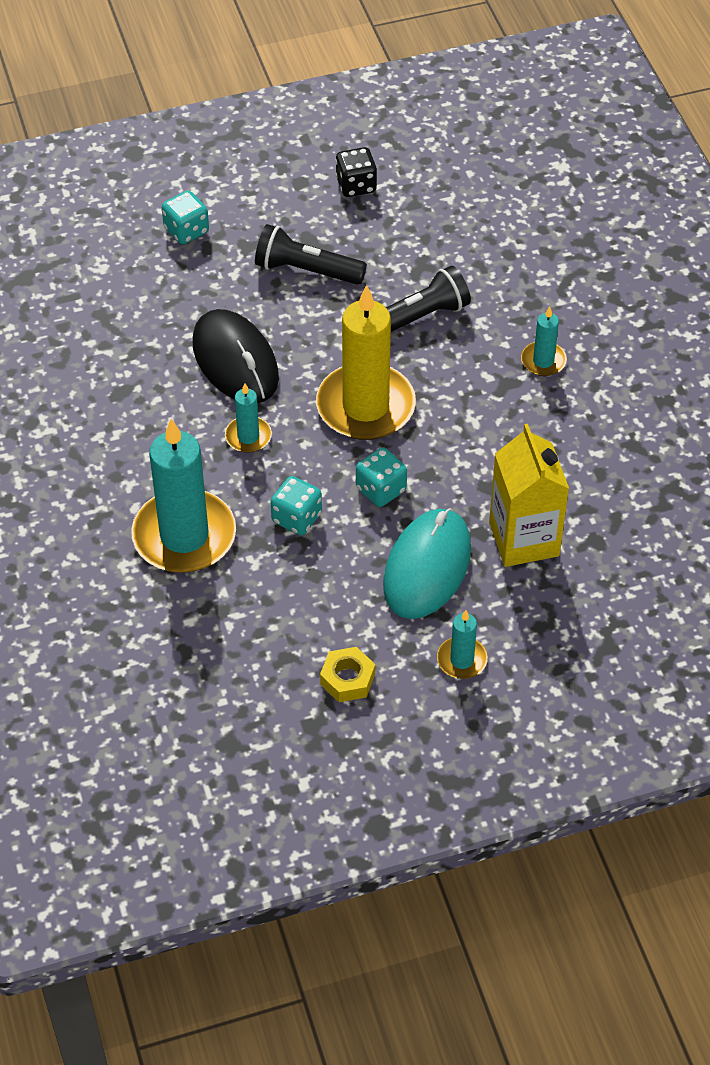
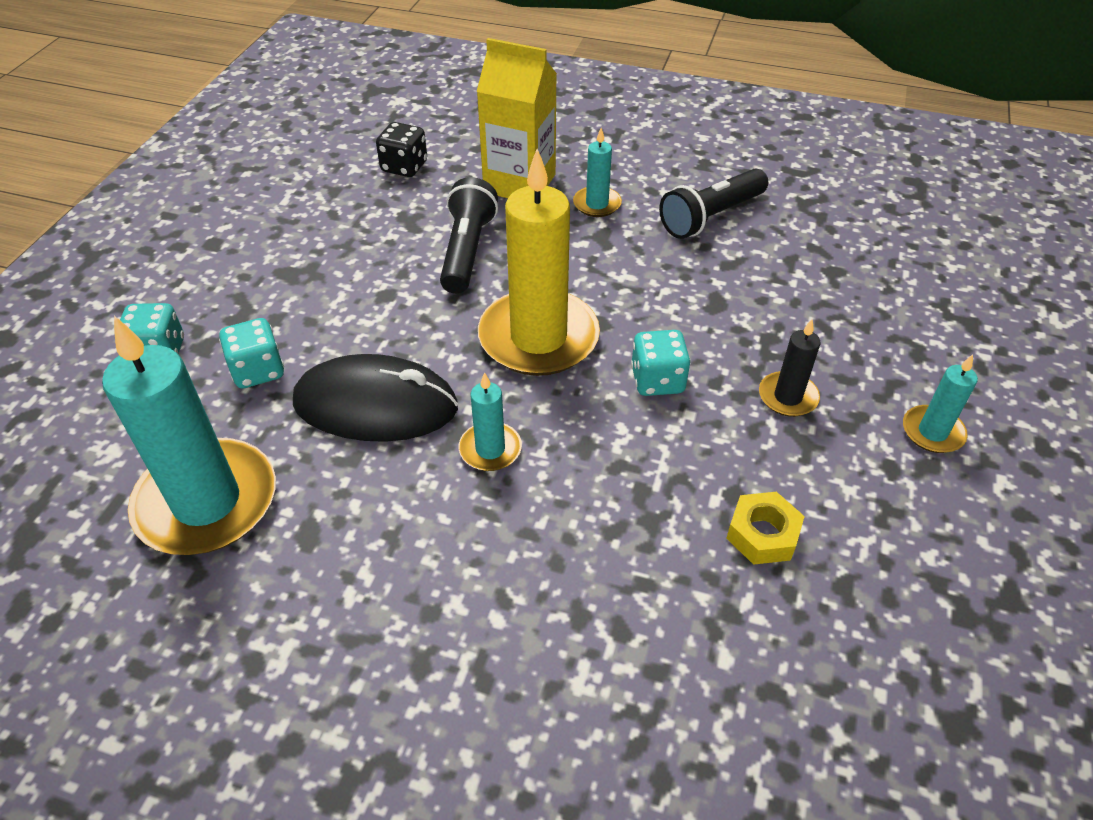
camera: 55 degrees left, 5 degrees down
(184, 536) = (584, 589): turquoise candle -> turquoise candle (207, 502)
(296, 518) = (641, 467): turquoise dice -> turquoise dice (258, 371)
(306, 270) = (323, 292): black flashlight -> black flashlight (711, 217)
(347, 679) = (910, 543): yellow nut -> yellow nut (762, 534)
(356, 185) = (266, 212): black dice -> black dice (404, 167)
(427, 567) = (788, 397): turquoise mouse -> black candle
(524, 539) = (799, 313): yellow carton -> yellow carton (519, 183)

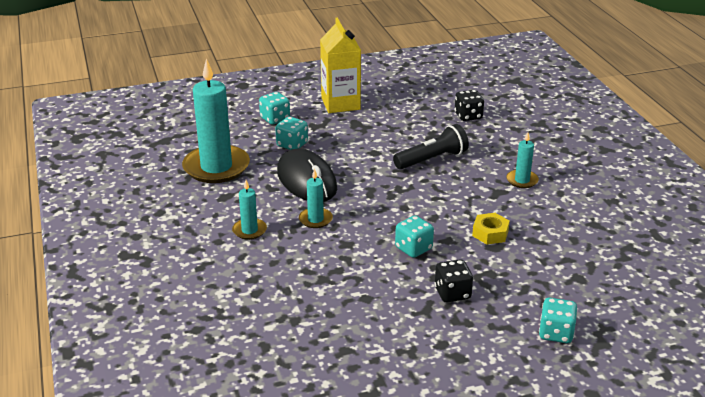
camera: 55 degrees right, 15 degrees down
(519, 183) = (504, 152): yellow carton -> yellow carton (340, 104)
(538, 337) = (399, 203): yellow candle -> none
(711, 217) = (565, 220): black flashlight -> none
(762, 534) = (350, 314): yellow nut -> yellow nut (490, 233)
(788, 397) = (452, 293): black candle -> black dice
(930, 349) = (556, 333): none -> turquoise dice
(932, 432) = (486, 352): turquoise candle -> turquoise candle (249, 230)

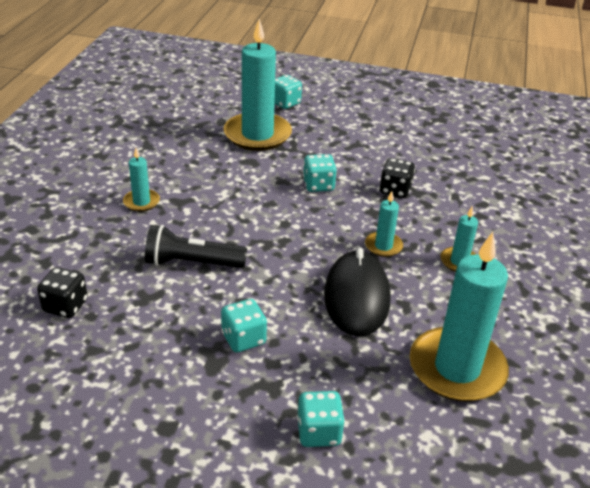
camera: 150 degrees left, 5 degrees up
(292, 145) = (332, 363): turquoise dice -> turquoise dice (243, 339)
(340, 104) = (194, 418): yellow carton -> none
(452, 293) = (325, 146): black dice -> black dice (395, 190)
(490, 233) = (240, 171): yellow nut -> none
(526, 277) = (257, 135): none -> turquoise candle

